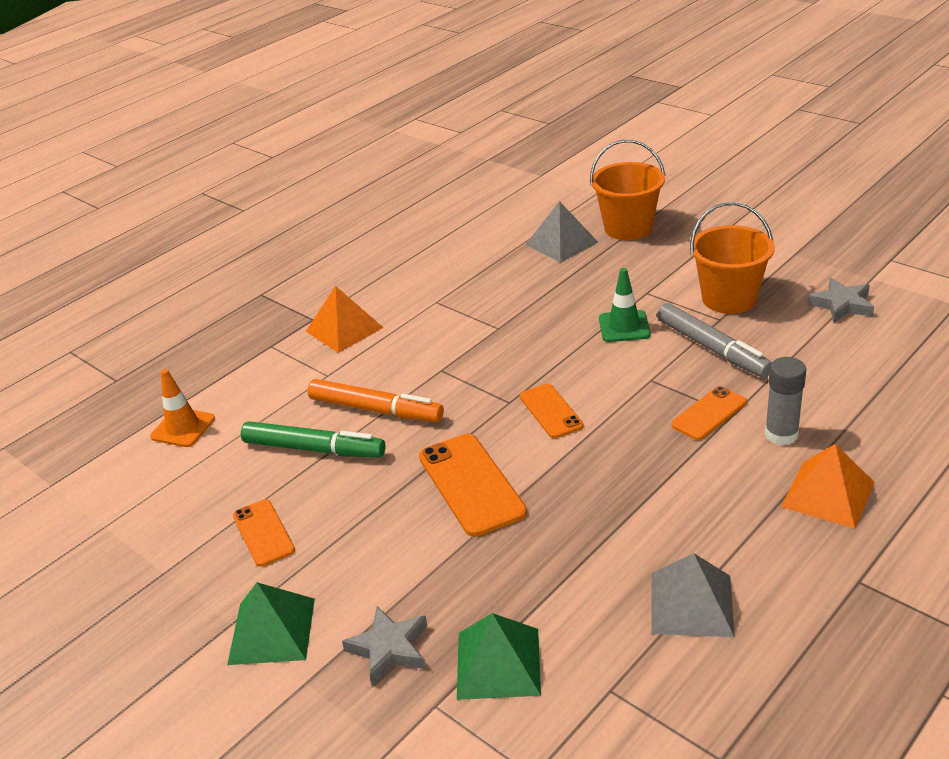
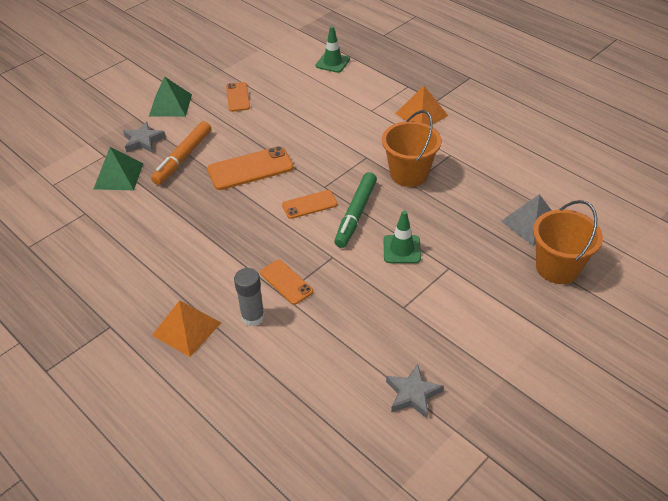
camera: 90 degrees right, 10 degrees up
(183, 428) = (332, 62): orange traffic cone -> green traffic cone
(263, 533) = (238, 97): orange phone -> orange phone turned 75 degrees counterclockwise
(314, 449) = (300, 109): green marker -> green marker (356, 214)
(376, 409) = (331, 131): orange marker -> orange marker (183, 158)
(691, 604) = (125, 249): grey pyramid -> none
(712, 348) = (363, 296): grey marker -> none
(729, 299) = (432, 318): orange bucket -> orange bucket (409, 174)

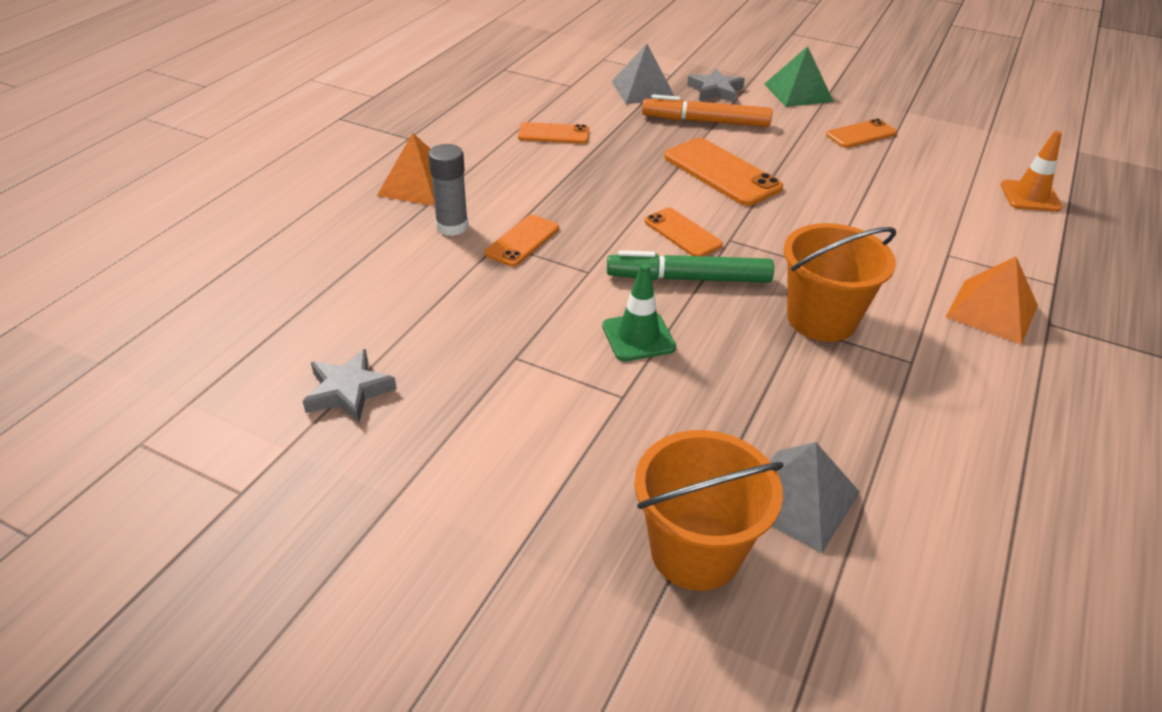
camera: 70 degrees right, 5 degrees down
(118, 176) = (643, 90): green pyramid -> grey pyramid
(155, 238) = (553, 134): none -> orange phone
(332, 62) = (1030, 196): green traffic cone -> orange traffic cone

